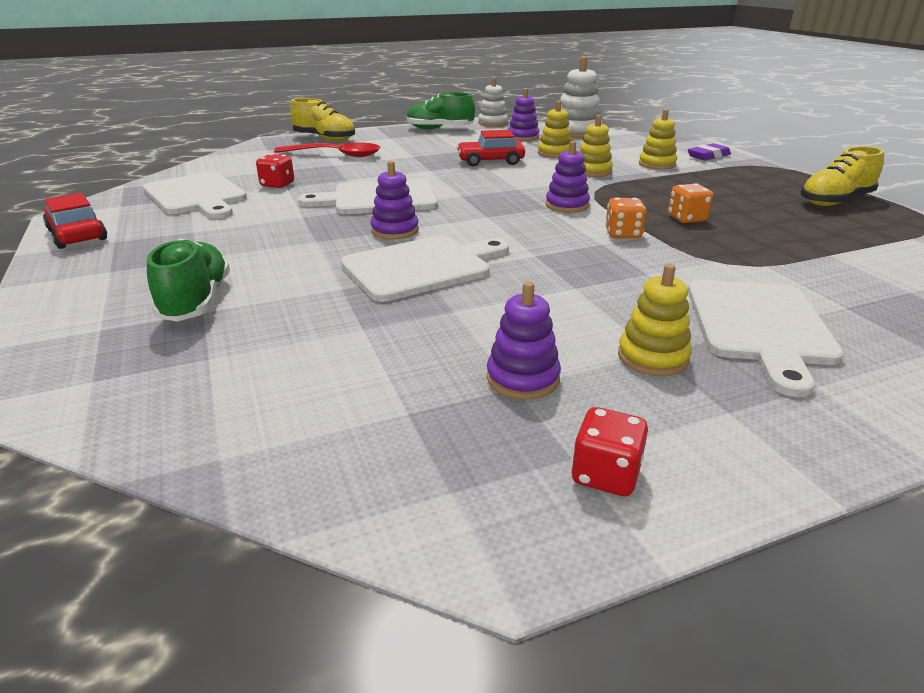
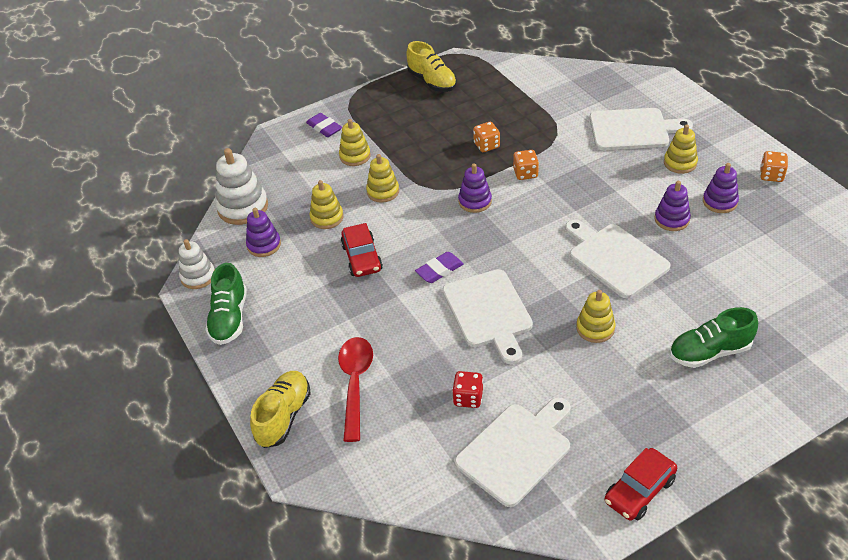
camera: 95 degrees left, 15 degrees up
(308, 241) = (595, 328): none -> yellow stacking toy
(395, 230) = (557, 285): purple stacking toy -> purple stacking toy (671, 219)
(456, 185) = (439, 270): none -> purple eraser
(605, 475) = (771, 175): red dice -> orange dice

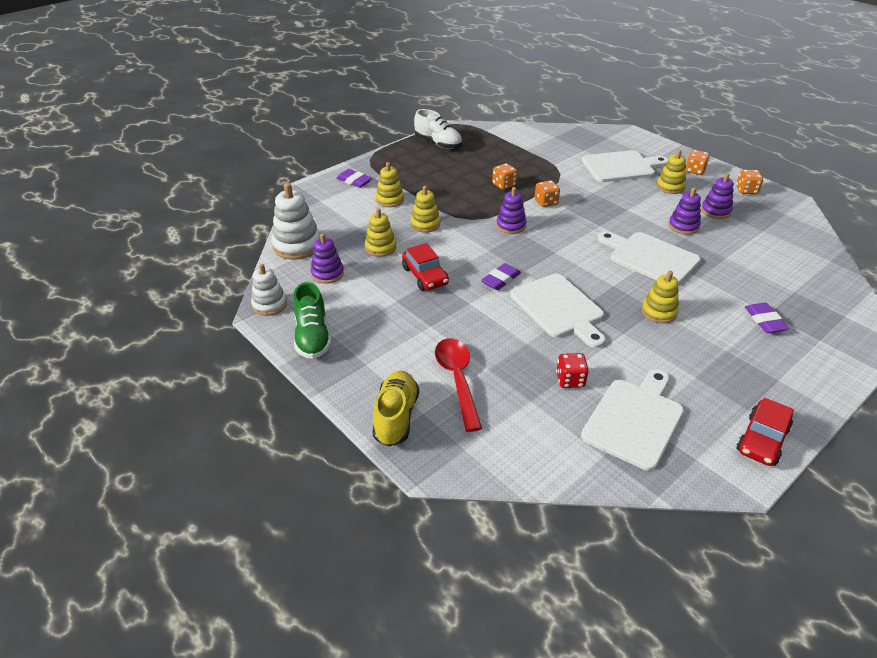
camera: 15 degrees left, 5 degrees down
(432, 82) = (438, 143): yellow shoe -> white shoe
(709, 352) = (764, 321): green shoe -> purple eraser
(720, 142) = (695, 171): none -> orange dice

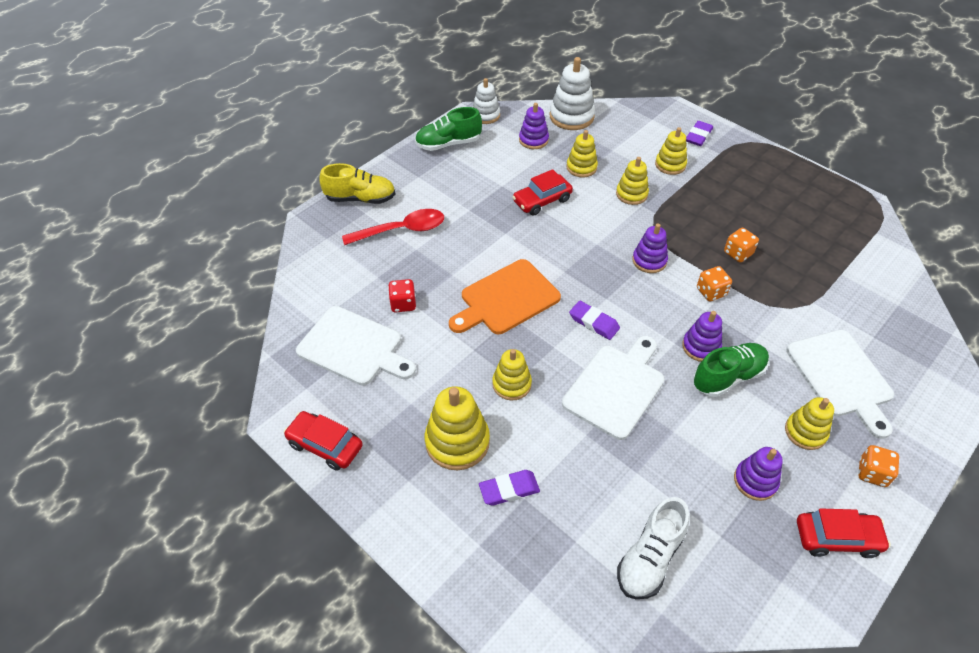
camera: 85 degrees right, 10 degrees up
(438, 143) = (815, 192): white shoe -> white shoe (650, 558)
(500, 279) = (546, 254): purple eraser -> purple eraser (594, 322)
(559, 308) = (506, 299): white cutting board -> orange cutting board
(629, 208) = (728, 377): none -> green shoe
(683, 226) = (700, 433): purple stacking toy -> purple stacking toy (701, 347)
(729, 348) = (457, 442): none -> yellow stacking toy
(746, 190) = (837, 538): orange dice -> red car

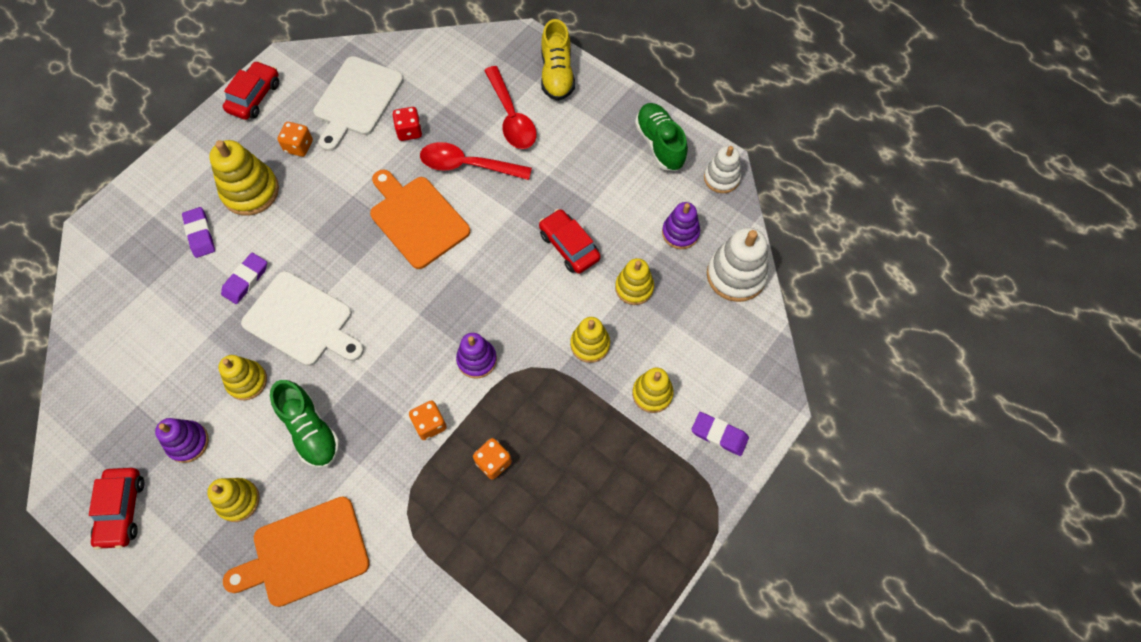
camera: 85 degrees right, 15 degrees up
(451, 261) = (467, 165): none -> red spoon
(511, 384) = (310, 230): yellow stacking toy -> yellow stacking toy (247, 381)
(594, 322) = (385, 301): purple eraser -> purple eraser (246, 280)
(650, 558) = (124, 344): white shoe -> none
(701, 347) = (351, 406): purple stacking toy -> none
(841, 377) = (305, 553): white cutting board -> orange cutting board
(872, 473) = (185, 560): orange dice -> orange dice (299, 146)

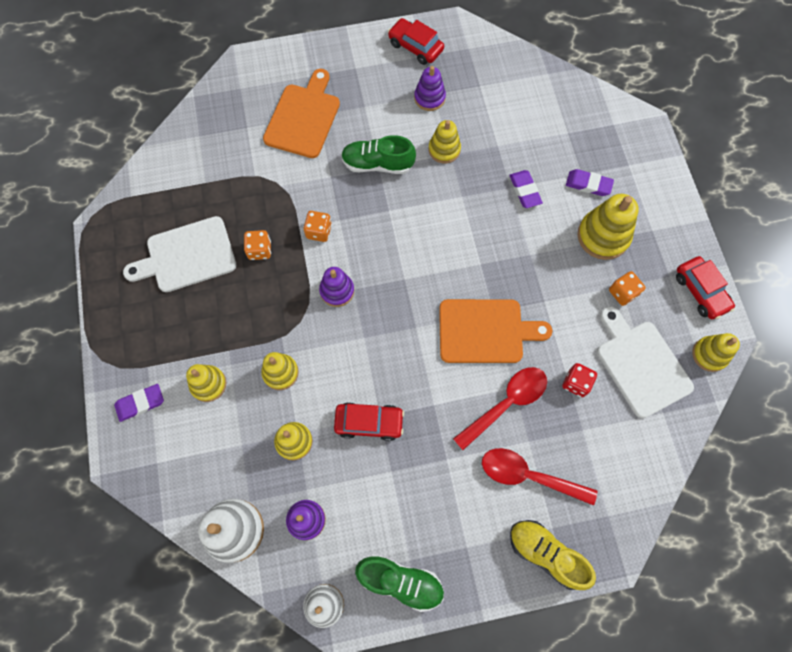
camera: 130 degrees right, 5 degrees up
(238, 500) = (367, 103): yellow stacking toy -> yellow stacking toy (709, 354)
(302, 321) = (462, 205): white cutting board -> white cutting board (187, 255)

